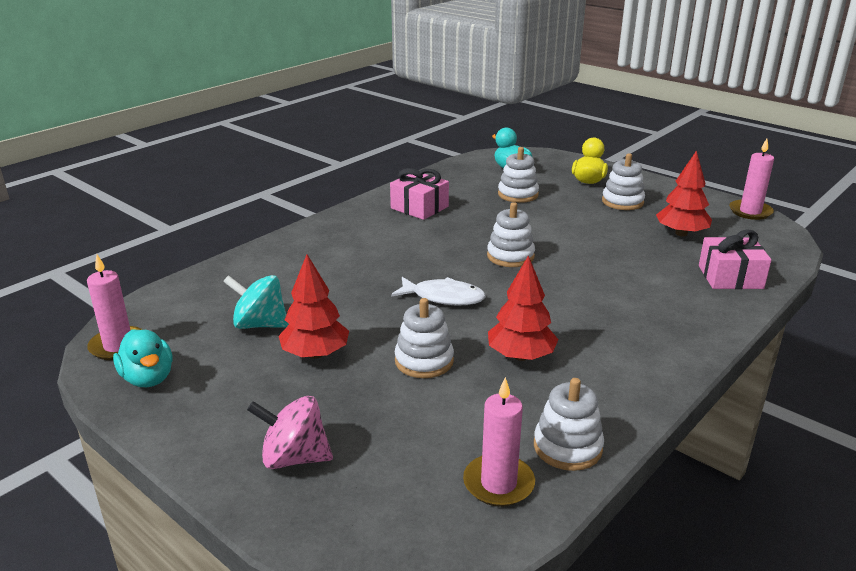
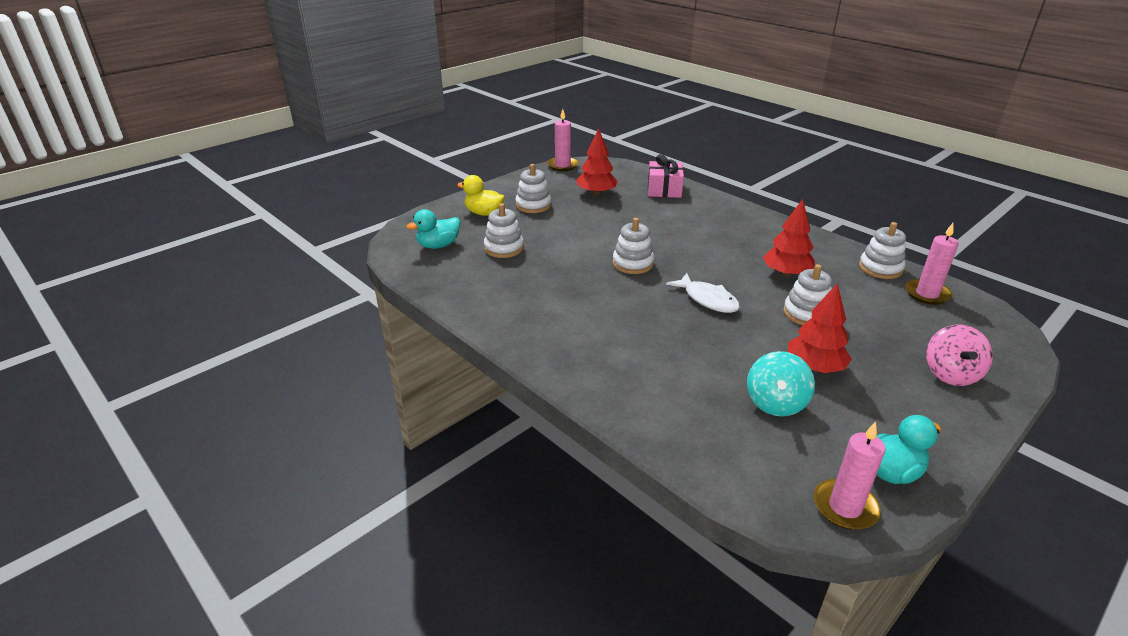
camera: 85 degrees left, 5 degrees up
(419, 207) = (521, 303): pink gift -> none
(444, 297) = (708, 299): white fish -> white fish turned 120 degrees clockwise

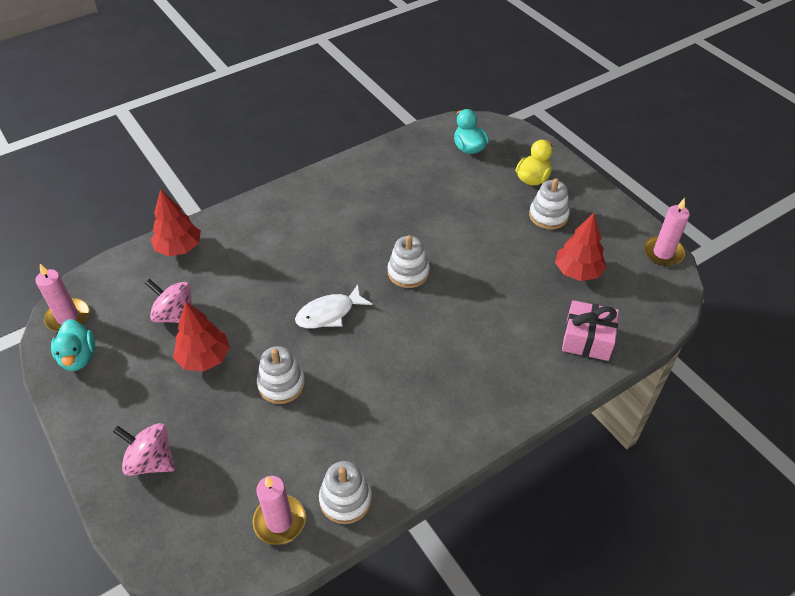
camera: 100 degrees right, 15 degrees up
(504, 248) = (456, 187): white stacking toy -> none
(775, 403) = (175, 315): turquoise spinning top -> pink spinning top
(786, 273) = (358, 396): red tree -> red tree (179, 248)

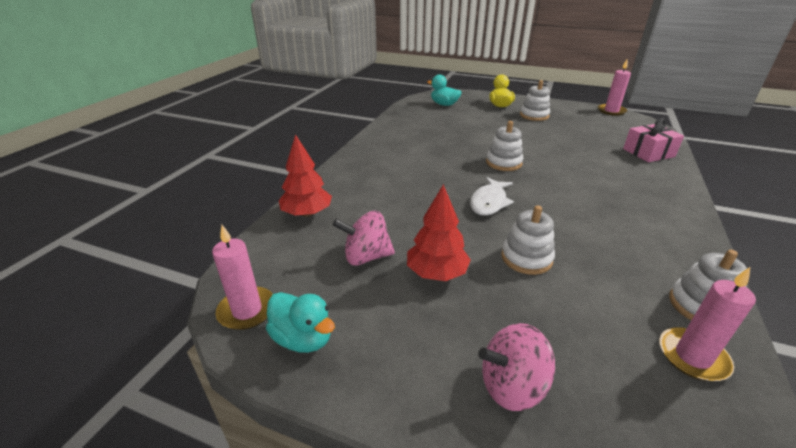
camera: 35 degrees left, 15 degrees down
(577, 271) = (590, 130): red tree -> none

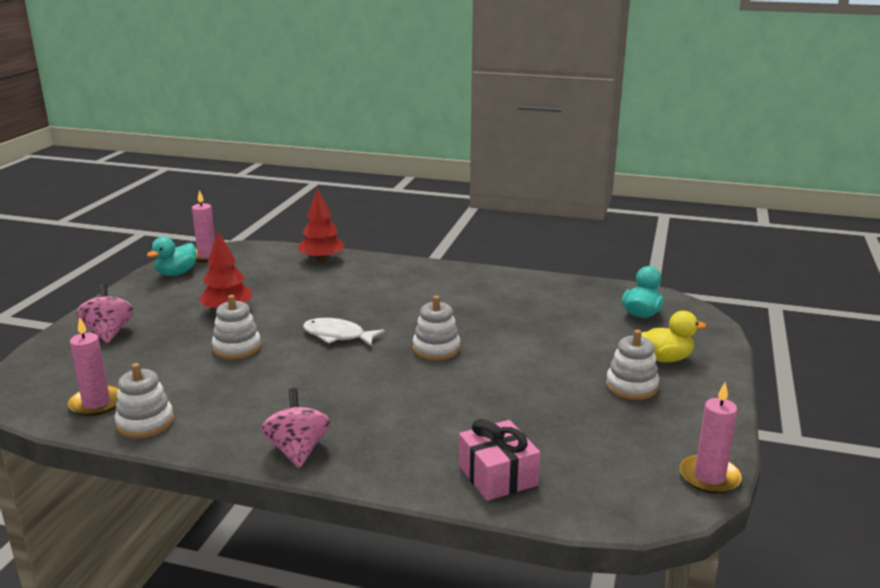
camera: 85 degrees right, 10 degrees down
(366, 257) = (255, 285): pink spinning top -> pink spinning top (298, 450)

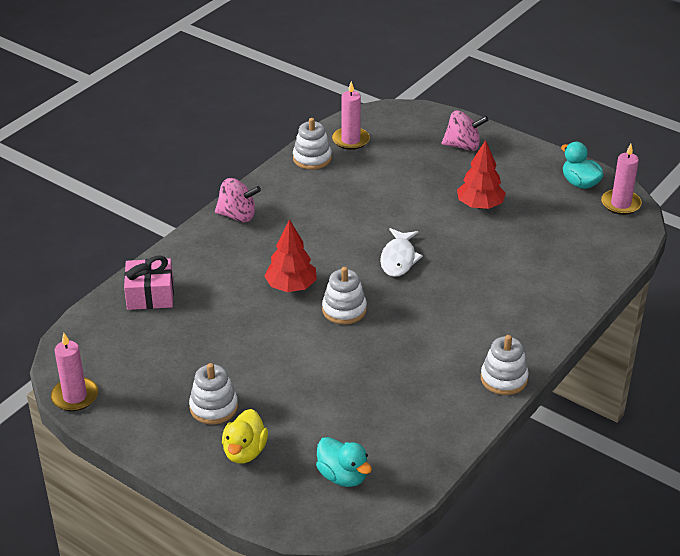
camera: 110 degrees right, 15 degrees up
(237, 348) = (403, 204): white stacking toy -> white stacking toy (504, 379)
(321, 259) = (584, 276): red tree -> red tree (291, 286)
(337, 336) = (398, 259): white fish -> white fish turned 150 degrees clockwise

